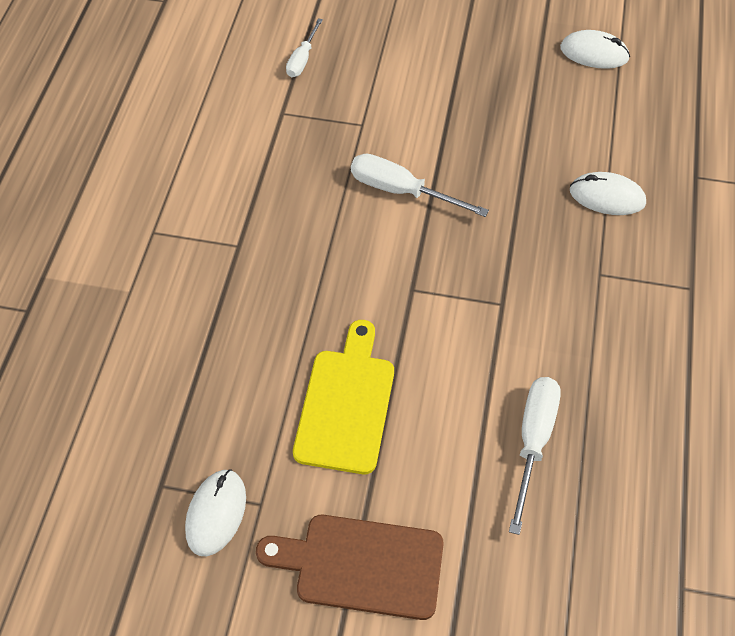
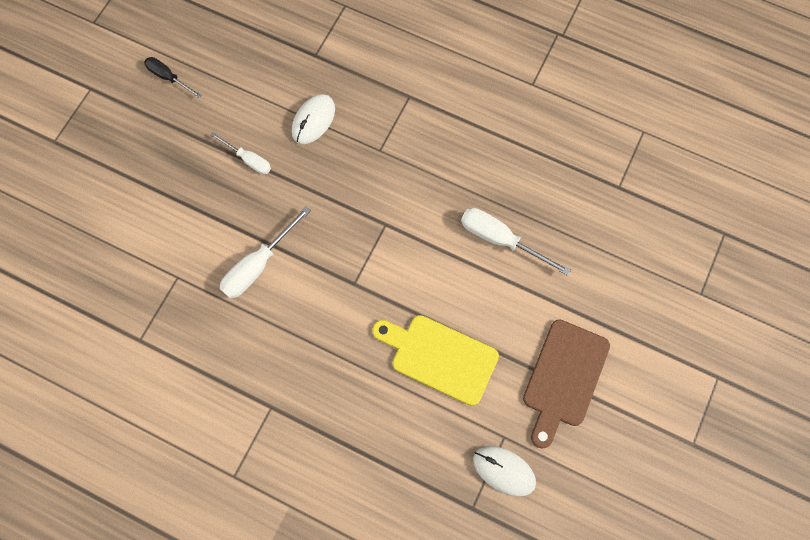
camera: 75 degrees left, 15 degrees up
(302, 59) = (82, 308): white screwdriver -> white screwdriver (248, 160)
(594, 53) = (168, 77): white mouse -> black screwdriver

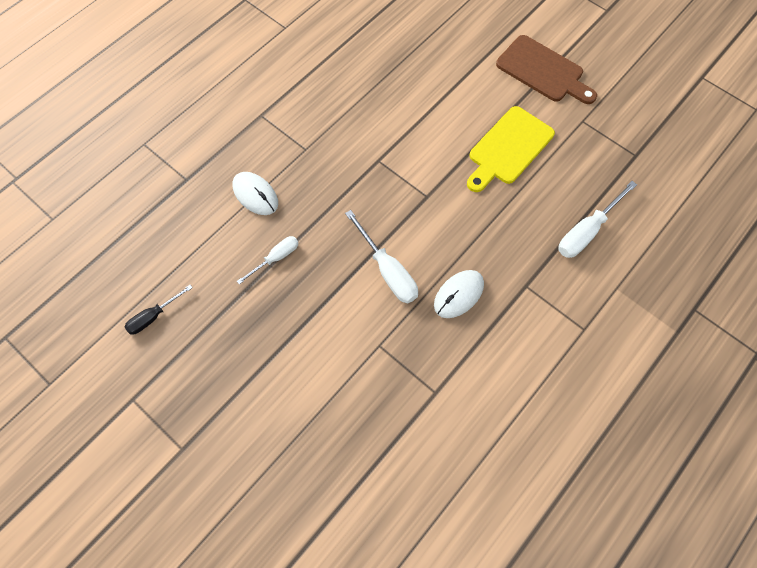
camera: 75 degrees left, 5 degrees down
(500, 240) = (417, 82): white screwdriver -> white screwdriver (587, 231)
(504, 470) = (609, 127): white mouse -> white mouse (458, 295)

